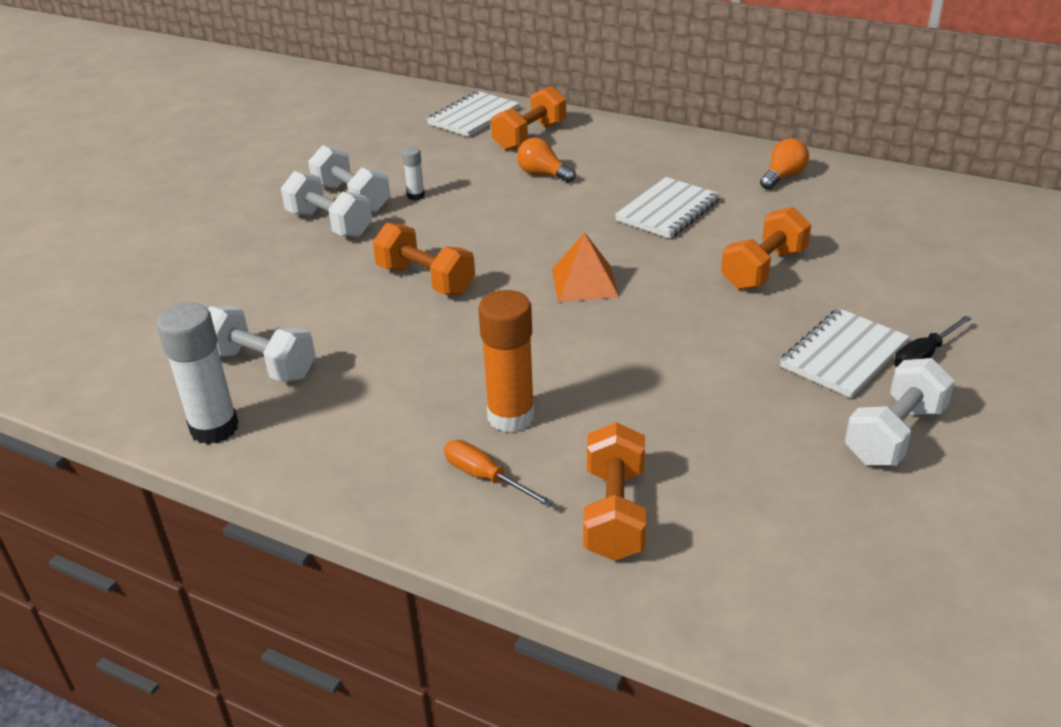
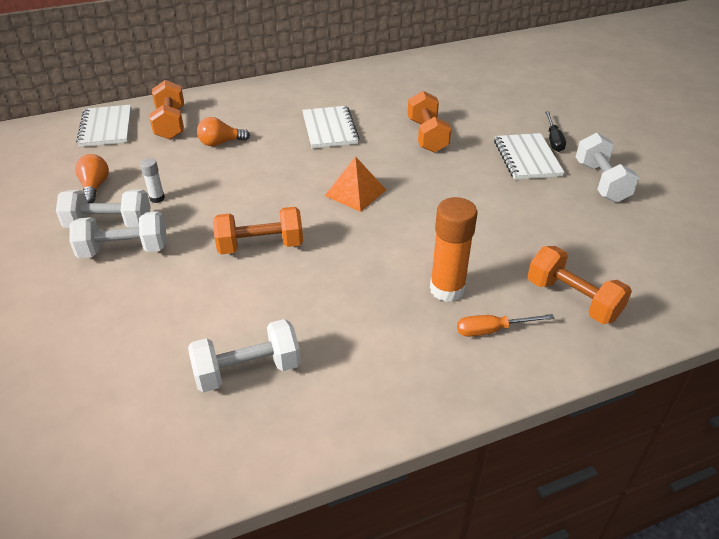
camera: 50 degrees left, 5 degrees up
(214, 428) = (292, 433): white glue stick -> none
(783, 177) = (356, 83): orange light bulb -> orange light bulb (95, 187)

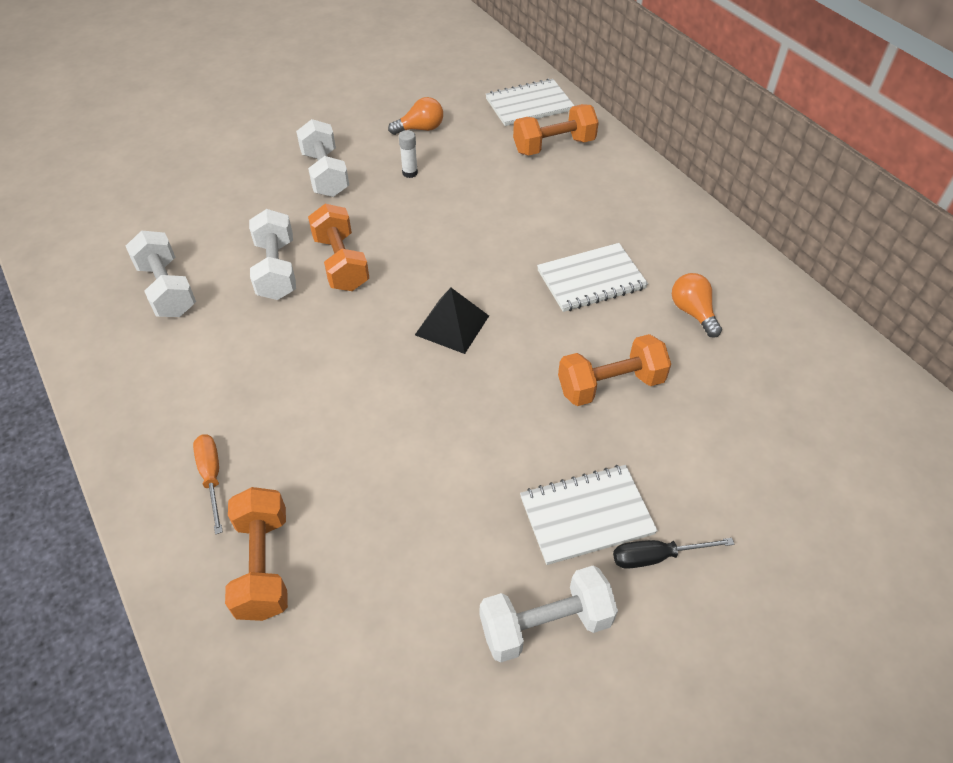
camera: 80 degrees right, 10 degrees up
(109, 224) = (363, 154): white dumbbell -> white dumbbell (276, 270)
(220, 143) = (526, 192): orange light bulb -> orange light bulb (692, 312)
(355, 192) = (452, 325): orange pyramid -> black pyramid
(447, 289) = (278, 430): orange glue stick -> none
(572, 299) = (263, 565): orange dumbbell -> orange dumbbell turned 45 degrees counterclockwise

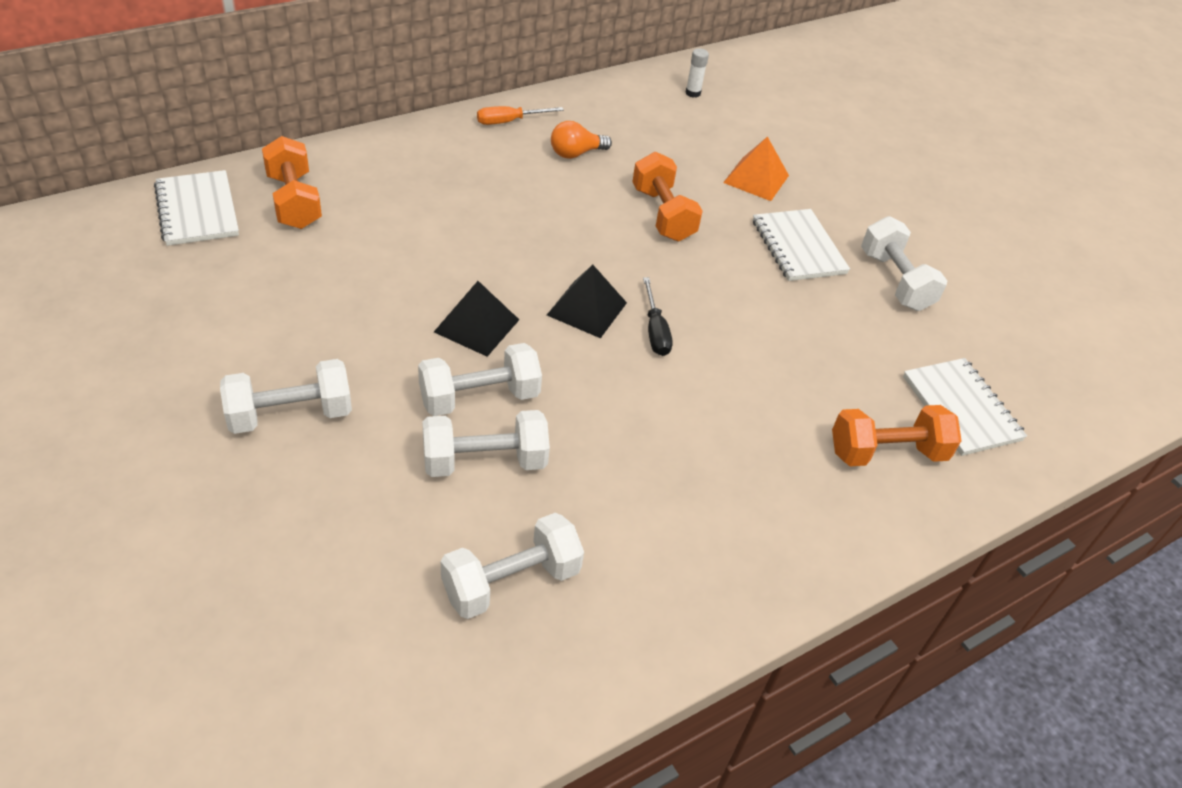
camera: 95 degrees left, 5 degrees down
(212, 477) = (800, 502): orange screwdriver -> orange screwdriver (509, 121)
(341, 263) = (479, 397): orange dumbbell -> white dumbbell
(410, 173) = (312, 328): white glue stick -> white glue stick (693, 93)
(420, 129) = (213, 313): orange light bulb -> none
(422, 256) = (477, 325): none -> black pyramid
(591, 279) = (527, 206): white notebook -> white notebook (961, 408)
(656, 556) = (827, 217): black screwdriver -> black screwdriver (655, 331)
(712, 481) = (756, 179): none -> orange pyramid

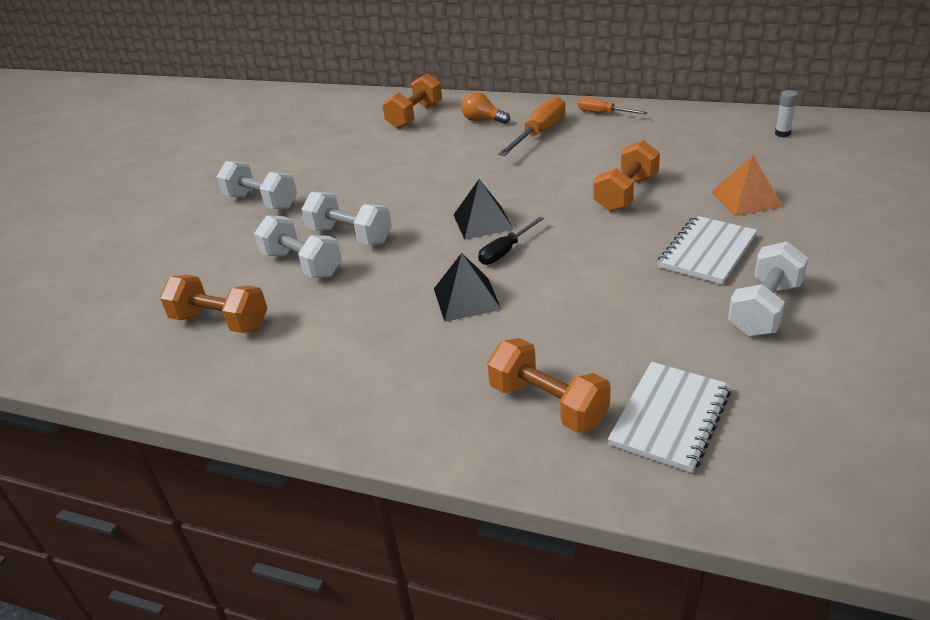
camera: 60 degrees right, 10 degrees down
(197, 210) = (366, 106): white notebook -> none
(477, 325) = (407, 203): black pyramid -> black pyramid (466, 299)
(481, 172) = (539, 133): none -> orange screwdriver
(511, 582) = (220, 322): white dumbbell -> orange dumbbell
(576, 153) = (620, 142): orange light bulb -> orange light bulb (483, 120)

